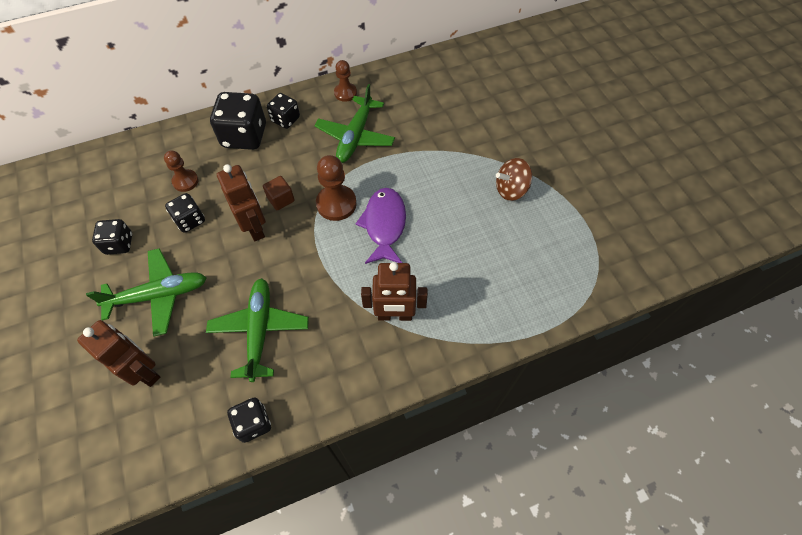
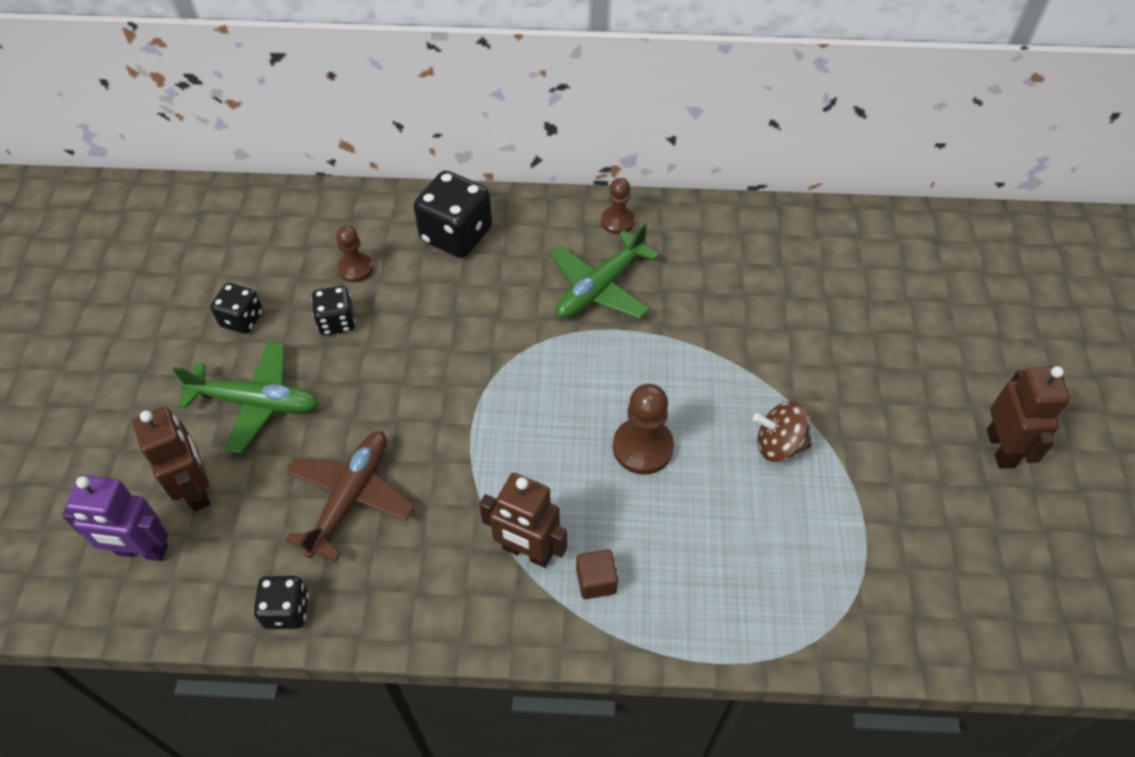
camera: 25 degrees right, 5 degrees down
(124, 430) = (142, 551): none -> purple robot
(255, 227) = (409, 362): brown robot -> brown robot (1001, 448)
(260, 330) = (351, 497): green plane -> brown plane
(281, 199) = (460, 337): brown cube -> brown cube (596, 581)
(285, 119) = (520, 231): black dice -> none
(336, 204) = (527, 371): brown pawn -> brown pawn (643, 447)
(384, 225) = (576, 425): purple fish -> none

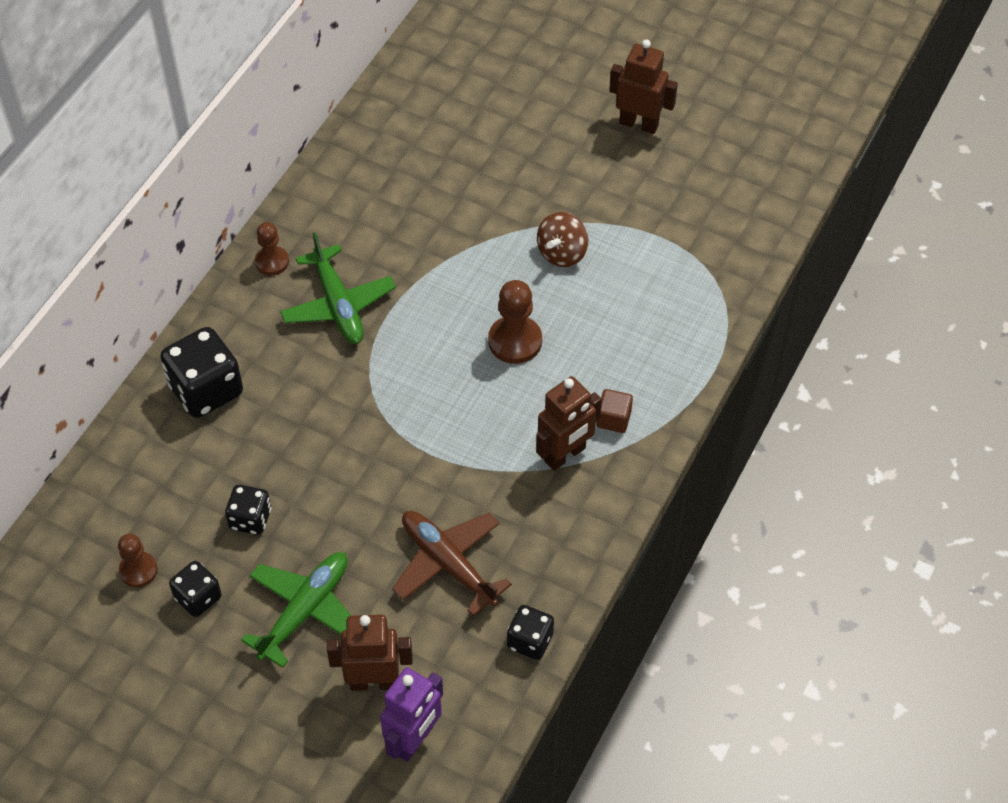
camera: 65 degrees left, 0 degrees up
(355, 268) = (194, 484): brown pawn -> brown pawn (138, 570)

